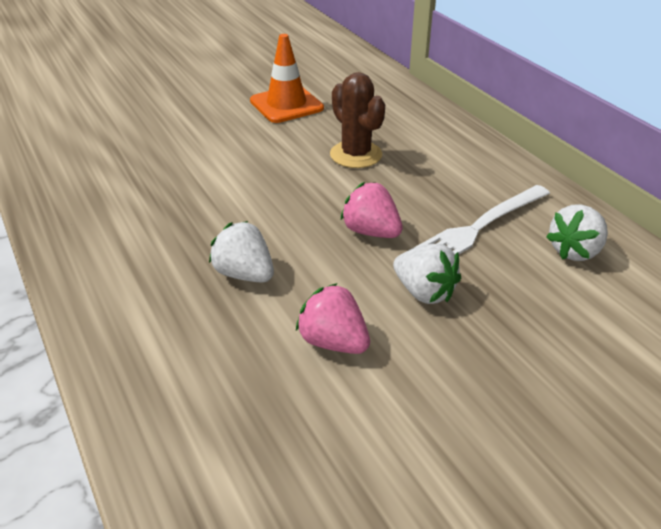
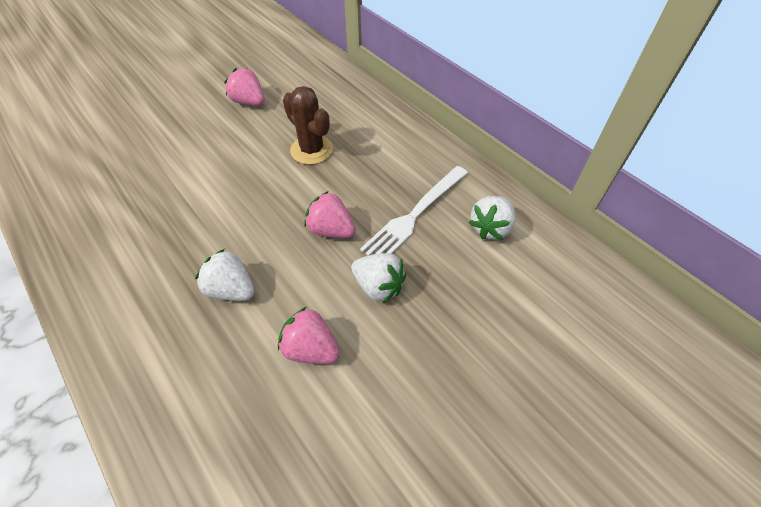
camera: 10 degrees left, 15 degrees up
(286, 105) = (249, 102): orange traffic cone -> pink strawberry

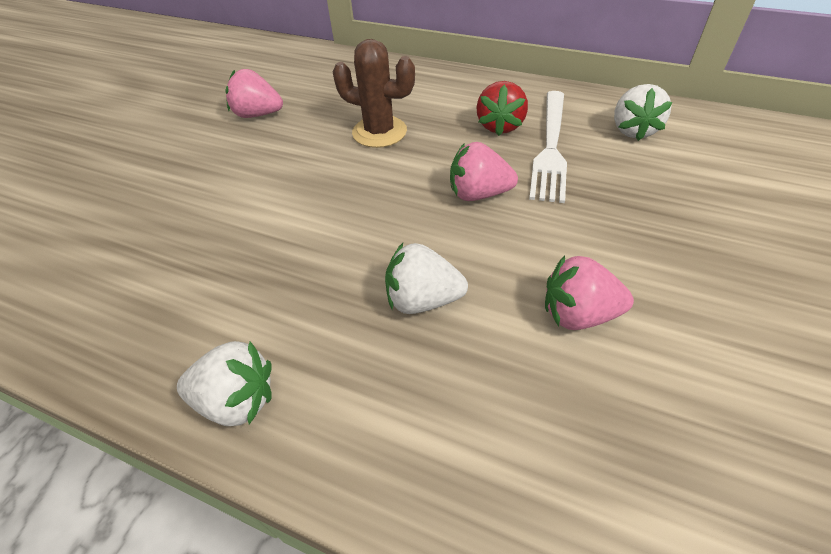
camera: 25 degrees left, 5 degrees down
(378, 286) = (584, 223): white strawberry -> white strawberry (237, 400)
(396, 180) = (500, 126): none -> red strawberry

